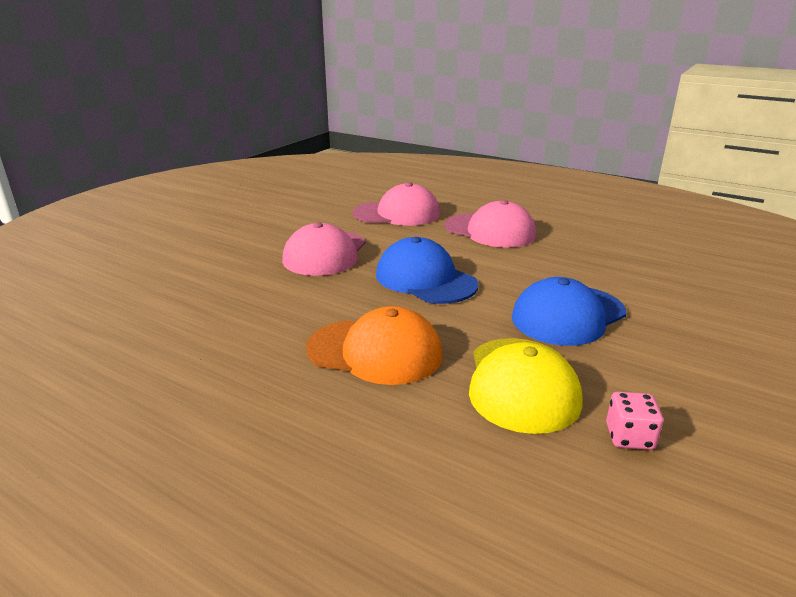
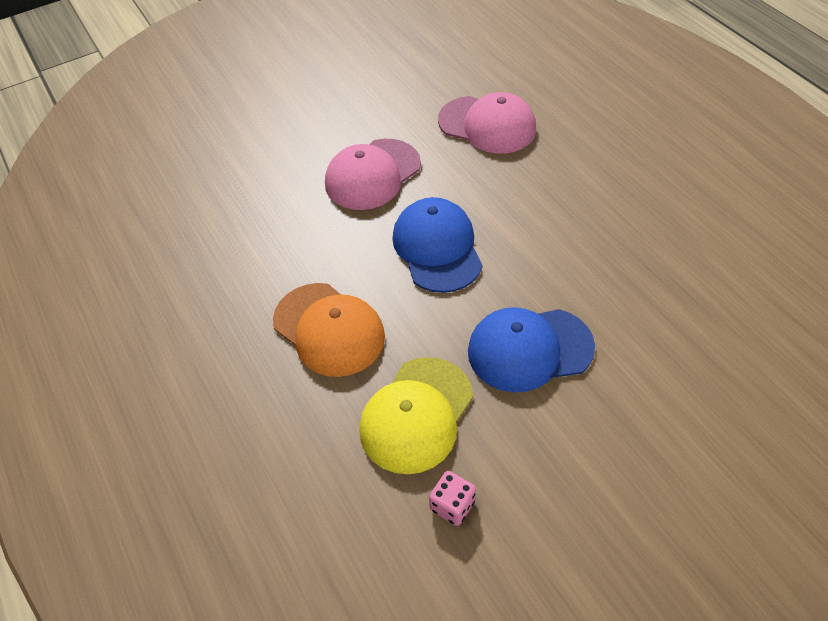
camera: 30 degrees right, 25 degrees up
(490, 231) = (563, 188): pink cap -> none

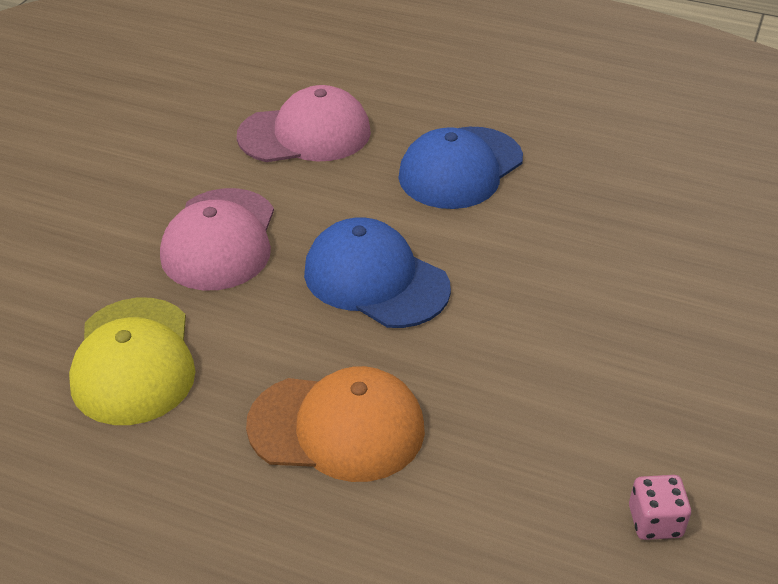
camera: 40 degrees left, 10 degrees down
(416, 415) = (527, 457): yellow cap -> yellow cap (133, 361)
(529, 349) = (573, 328): blue cap -> blue cap (460, 168)

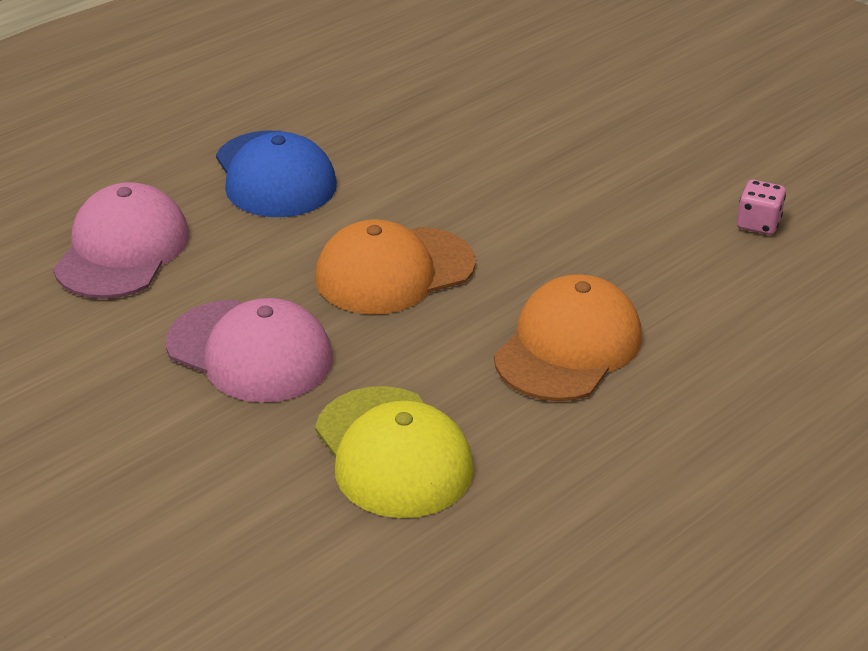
camera: 65 degrees left, 5 degrees down
(133, 361) = (393, 453): yellow cap -> yellow cap turned 45 degrees clockwise
(375, 279) = (394, 271): blue cap -> orange cap

